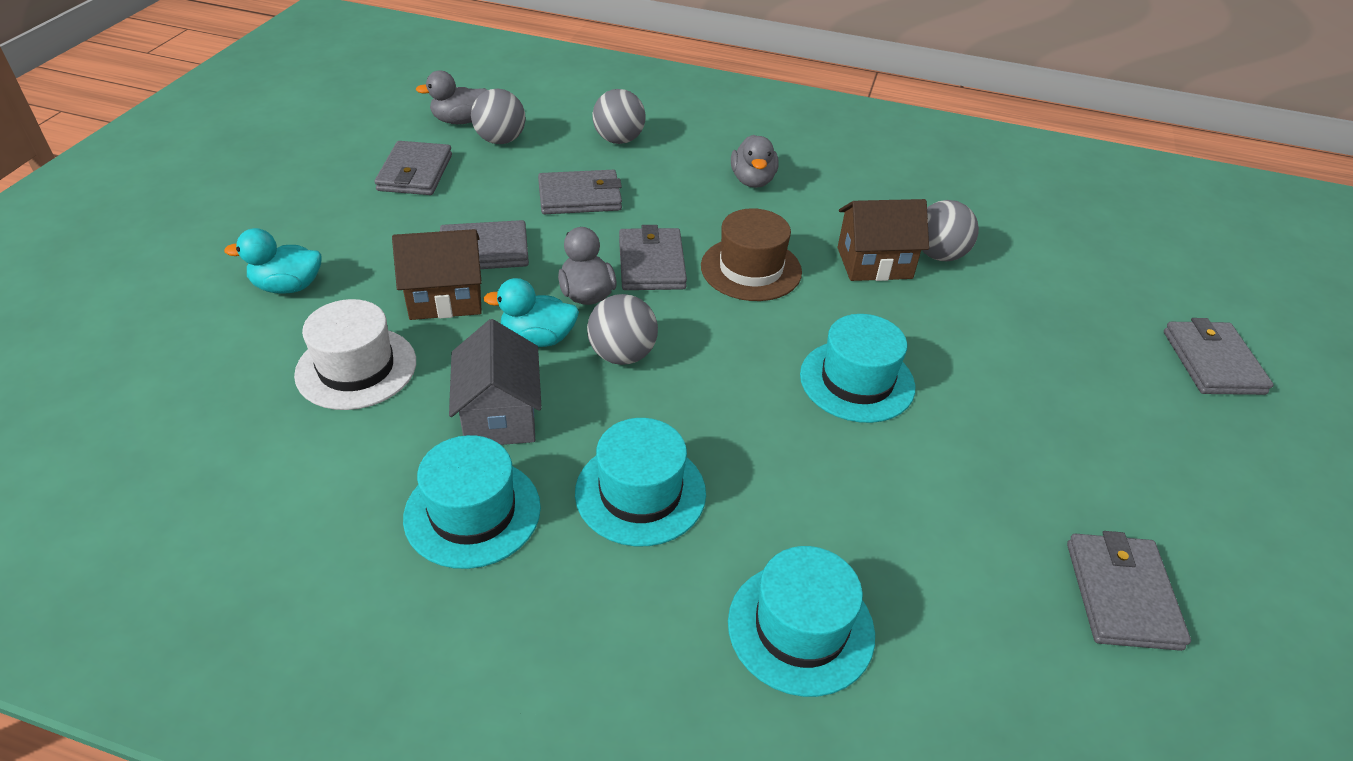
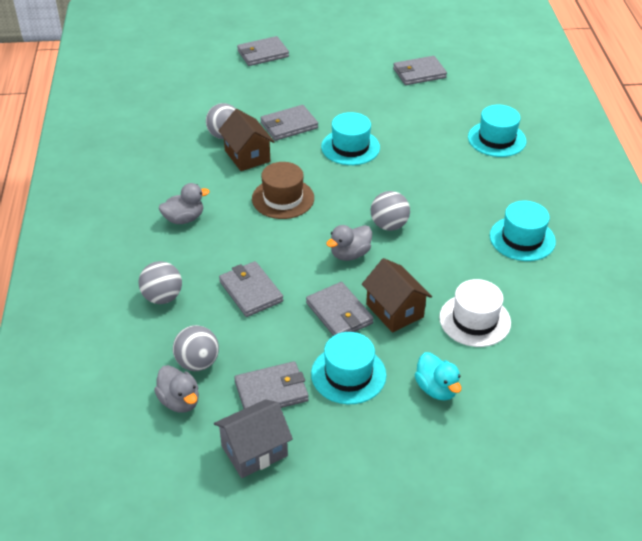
camera: 110 degrees left, 0 degrees up
(500, 416) = (463, 252): grey house -> grey house (254, 451)
(538, 338) = (399, 260): turquoise duck -> none
(640, 493) = (470, 194): turquoise hat -> turquoise hat (348, 374)
(651, 263) = (303, 237): grey wallet -> grey wallet (289, 125)

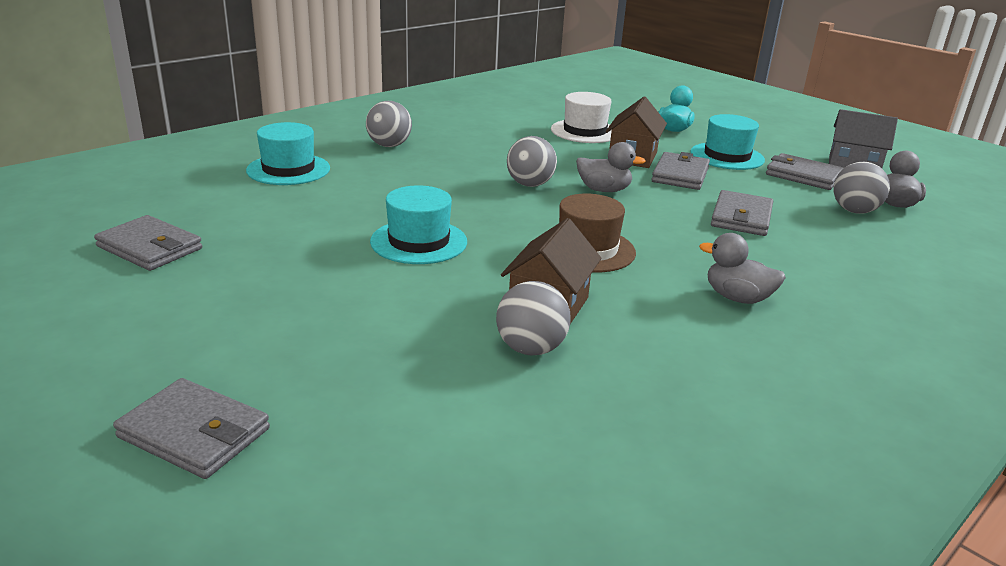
camera: 130 degrees left, 15 degrees down
(162, 297) = (846, 257): grey ball -> grey ball (389, 145)
(289, 125) = (427, 302): grey wallet -> none
(522, 238) = (453, 133): turquoise hat -> none

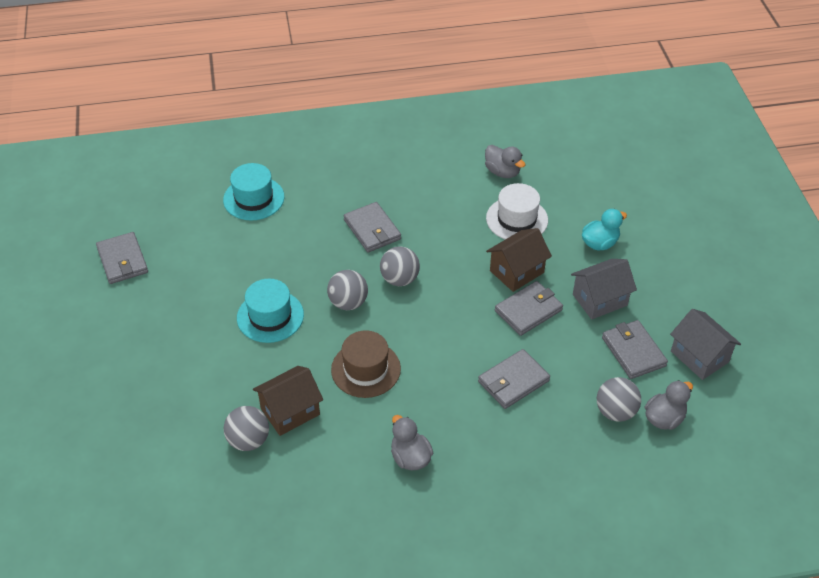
camera: 35 degrees right, 20 degrees up
(194, 433) = (59, 422): grey wallet -> grey wallet (372, 230)
(389, 145) = (345, 188): grey ball -> grey ball (348, 303)
(604, 190) = (446, 307): grey duck -> grey duck (502, 172)
(727, 156) = (600, 300): turquoise hat -> grey house

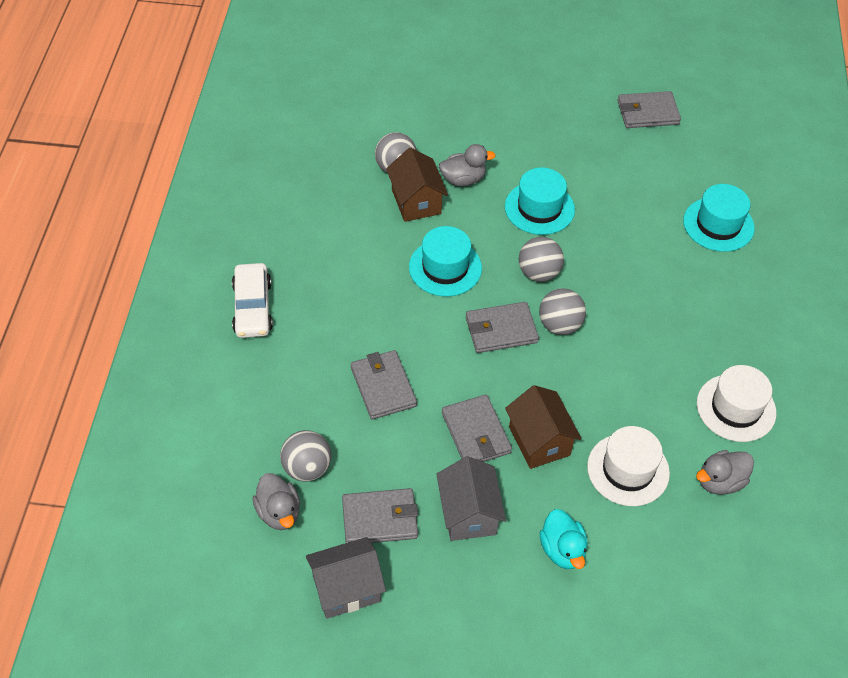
camera: 105 degrees right, 5 degrees up
(366, 369) = (445, 267): brown hat -> turquoise hat
(372, 230) = (644, 318): grey wallet -> grey wallet (501, 330)
(410, 457) = (327, 277): grey duck -> grey duck (463, 179)
(436, 170) = (736, 408): none -> white hat
(471, 508) = (252, 307): none -> white car

